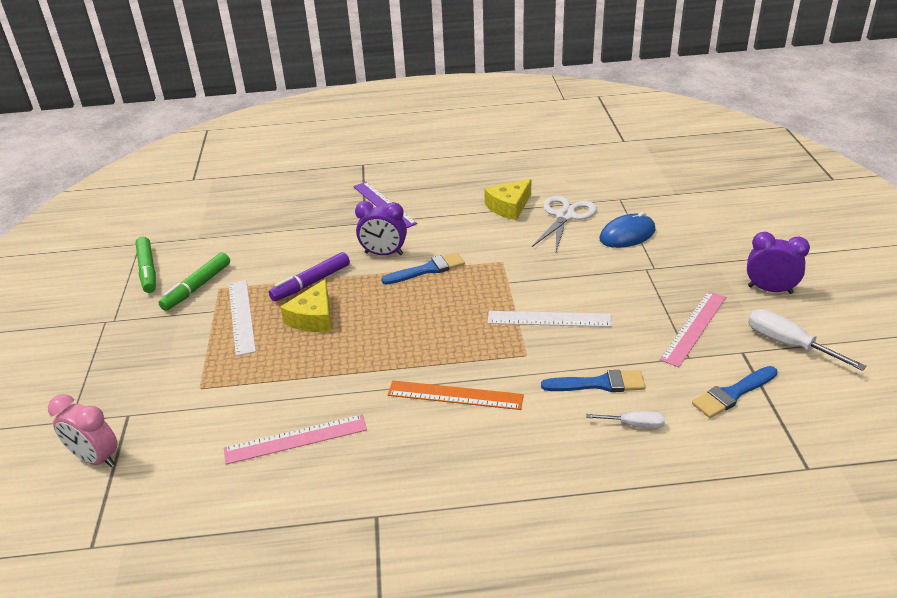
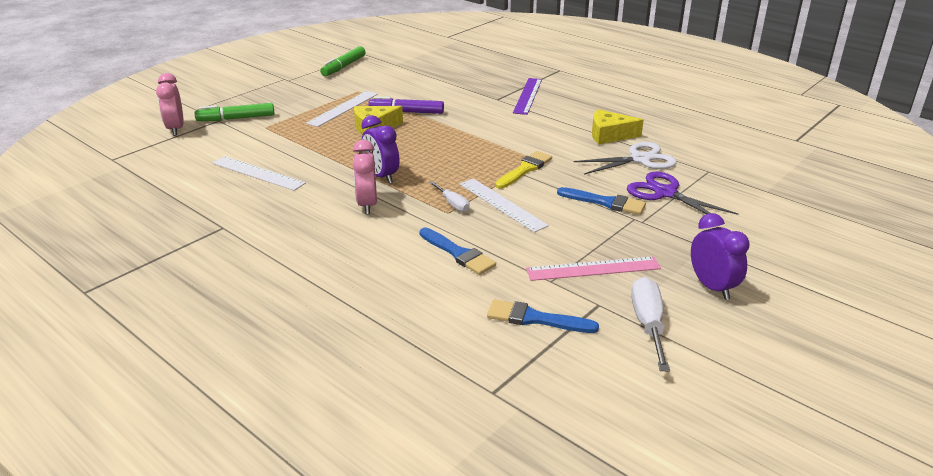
camera: 45 degrees right, 5 degrees down
(197, 287) = (350, 85): green marker -> green marker (236, 118)
(296, 439) = (258, 173): pink ruler -> white ruler
(384, 254) = (475, 119): purple clock -> purple clock (381, 176)
(428, 269) = (483, 139): blue brush -> blue brush (605, 202)
(455, 395) = (367, 205): orange ruler -> pink clock
(508, 277) = (525, 169): none -> yellow brush
(627, 235) = (665, 193): blue mouse -> purple scissors
(634, 425) = (433, 287): white screwdriver -> white screwdriver (453, 204)

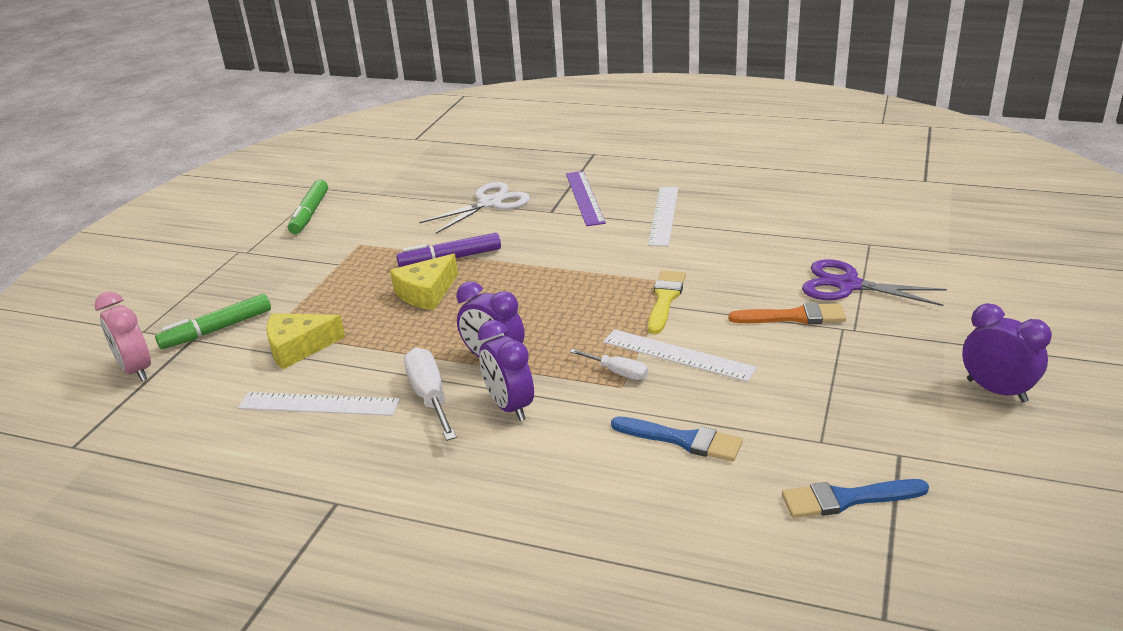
camera: 20 degrees left, 0 degrees up
(343, 108) = (360, 275): white ruler -> white ruler (664, 215)
(367, 205) = (509, 407): pink clock -> purple clock
(593, 269) = (854, 409): pink ruler -> none
(605, 202) = (794, 317): blue brush -> orange brush
(609, 135) = (723, 226): yellow cheese -> yellow cheese (298, 347)
(640, 159) = (784, 249): white scissors -> white scissors (490, 203)
(648, 324) = (972, 462): white screwdriver -> white screwdriver (430, 396)

